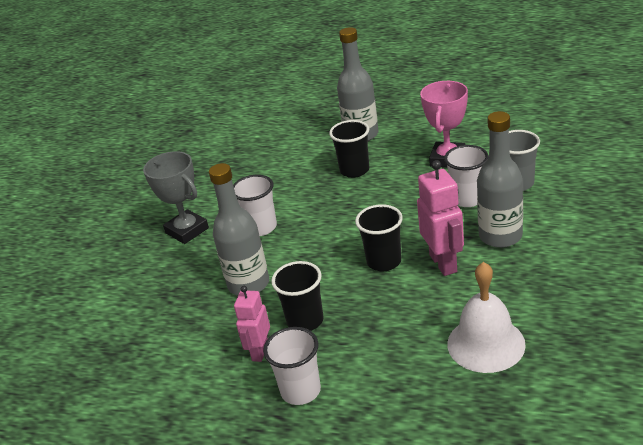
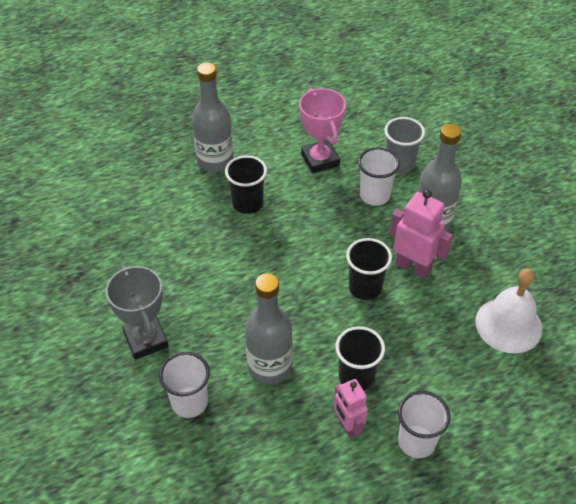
camera: 45 degrees left, 15 degrees up
(187, 230) = (146, 340): grey trophy -> grey trophy turned 60 degrees clockwise
(261, 227) = (220, 303): white cup -> white cup (189, 402)

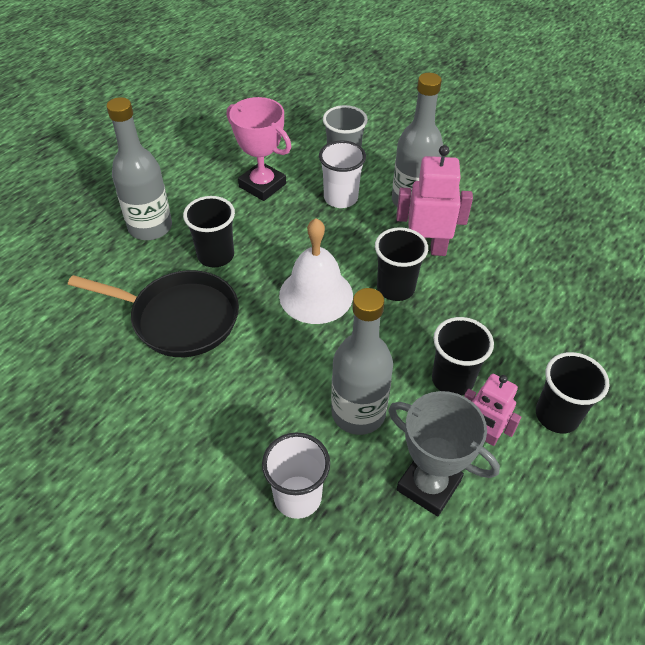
camera: 30 degrees left, 0 degrees up
(146, 340) = (198, 451): grey trophy -> grey trophy (428, 485)
(192, 240) = (179, 318): none -> black pan
(416, 442) = (557, 415): white cup -> black cup
(508, 325) = (549, 265): white bell -> white bell (316, 295)

